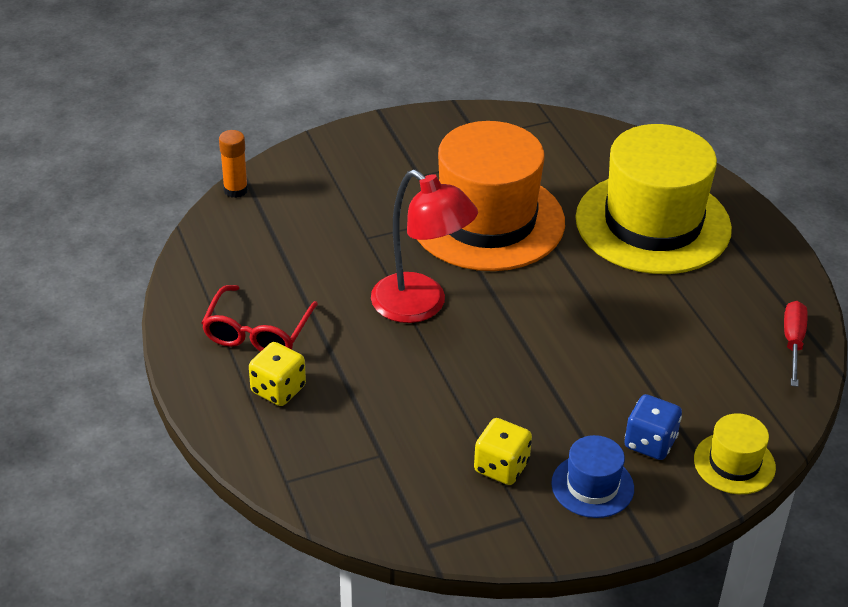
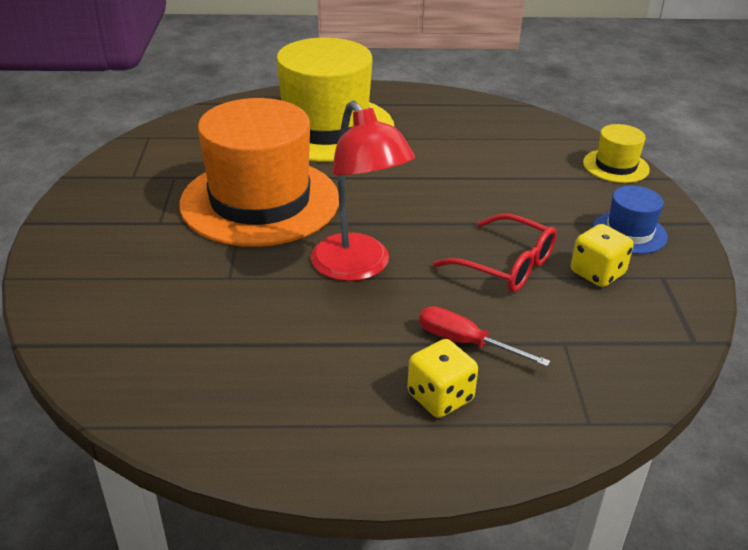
camera: 70 degrees left, 5 degrees down
(235, 190) = (61, 358): orange glue stick -> none
(257, 332) = (335, 394): red glasses -> red glasses (506, 265)
(420, 306) = (358, 267): red lamp -> red lamp turned 90 degrees clockwise
(650, 443) = (585, 194): blue dice -> none
(793, 343) = (495, 112): red screwdriver -> red screwdriver (465, 342)

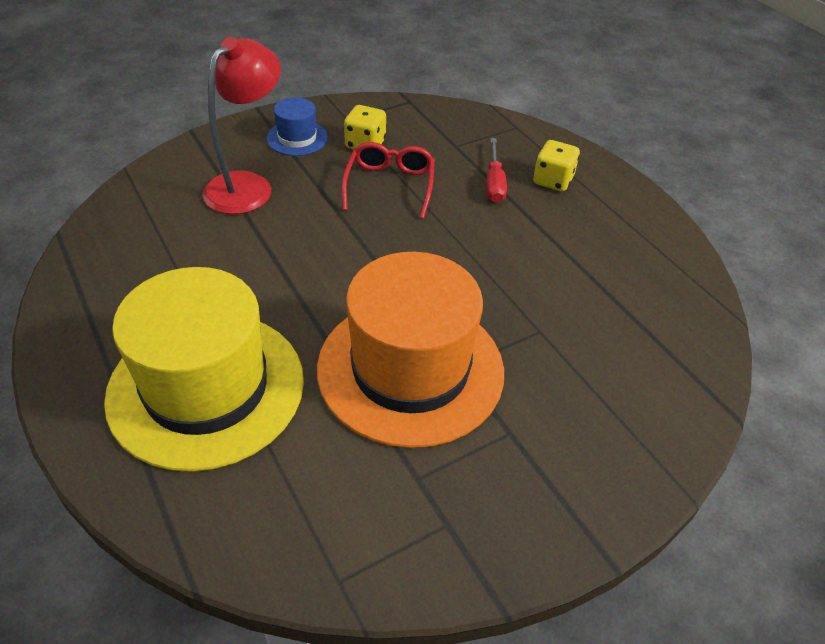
camera: 120 degrees left, 10 degrees up
(358, 267) = (459, 259): red lamp -> red lamp (248, 185)
(615, 166) = (184, 158): yellow hat -> none

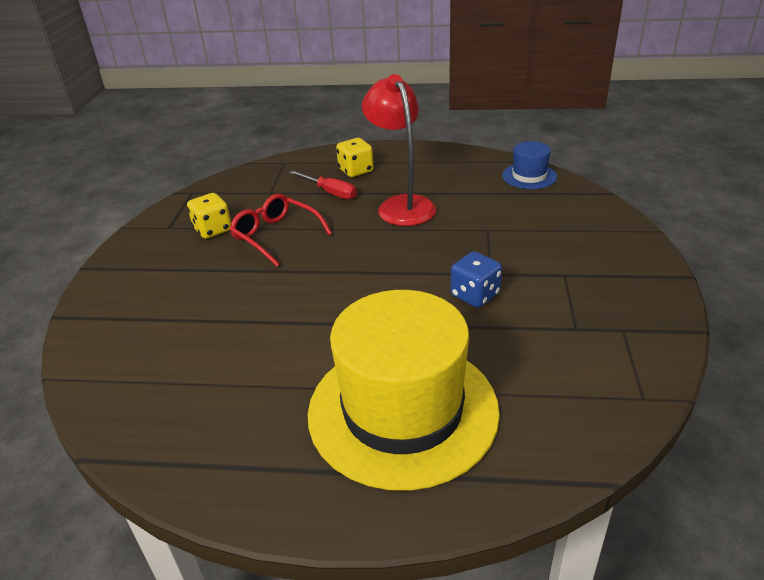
camera: 50 degrees left, 10 degrees down
(248, 185) = (180, 307): red lamp -> red lamp (401, 205)
(297, 138) = (156, 260): blue hat -> blue hat (529, 176)
(410, 369) = (475, 295): orange hat -> blue dice

